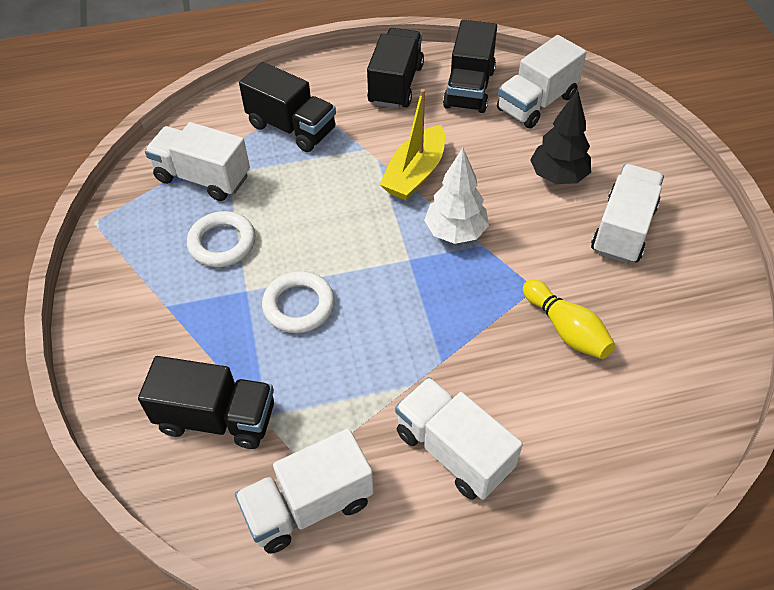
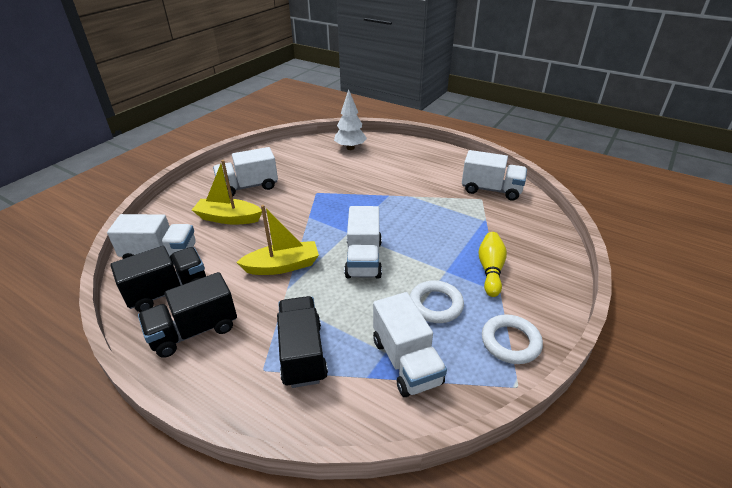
camera: 135 degrees left, 15 degrees down
(217, 418) = (508, 231): black truck -> none
(299, 305) = (425, 247): white ring -> white ring (510, 342)
(453, 451) = (420, 174): white truck -> white truck (363, 259)
(455, 232) = (311, 228): white tree -> white tree (350, 148)
(558, 177) = (228, 218): black tree -> yellow boat
(566, 329) = (328, 176): yellow bowling pin -> yellow bowling pin (490, 270)

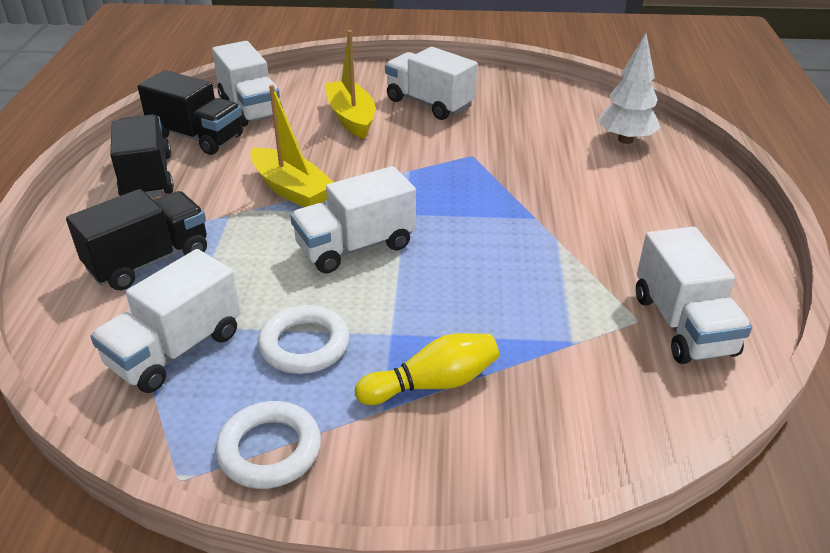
camera: 60 degrees right, 0 degrees up
(194, 331) = (147, 177): black truck -> black truck turned 45 degrees clockwise

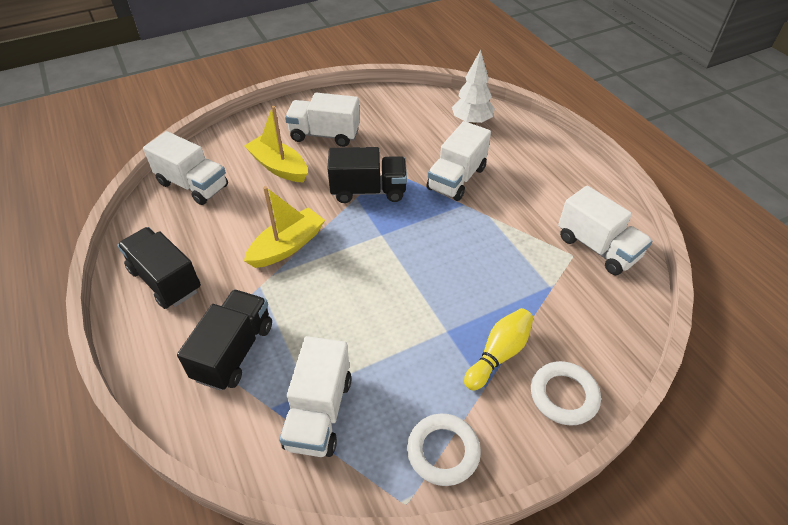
camera: 30 degrees left, 10 degrees up
(197, 137) = (173, 227): black truck -> black truck (368, 191)
(291, 189) = (287, 246): yellow boat -> yellow boat turned 60 degrees counterclockwise
(304, 345) = (401, 365): white ring -> white ring (564, 395)
(355, 247) = (371, 275): white truck -> white truck (456, 178)

